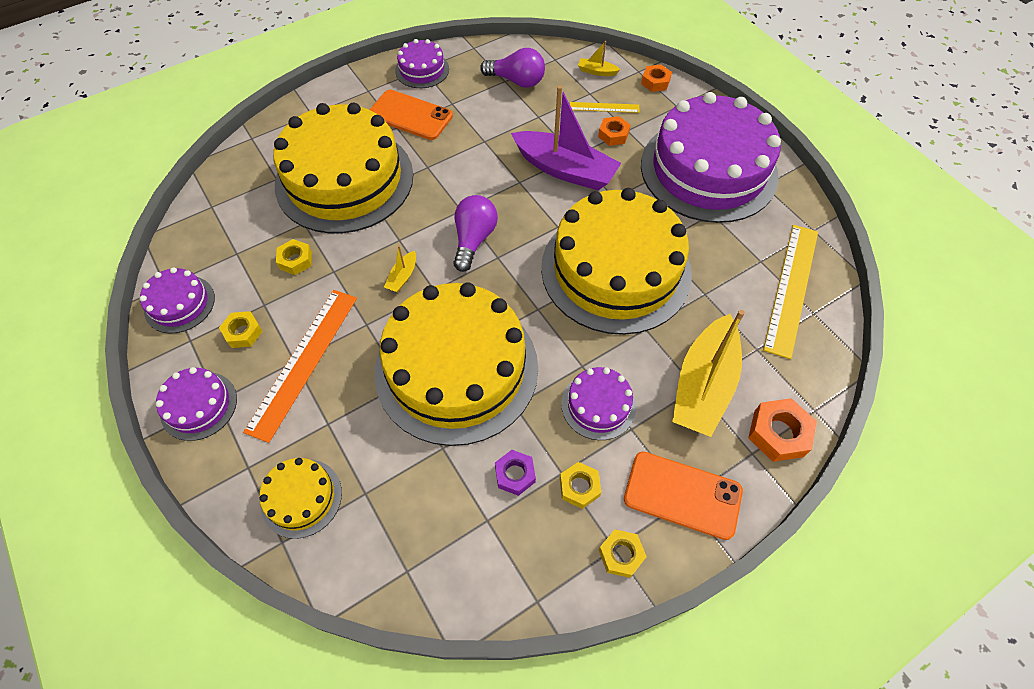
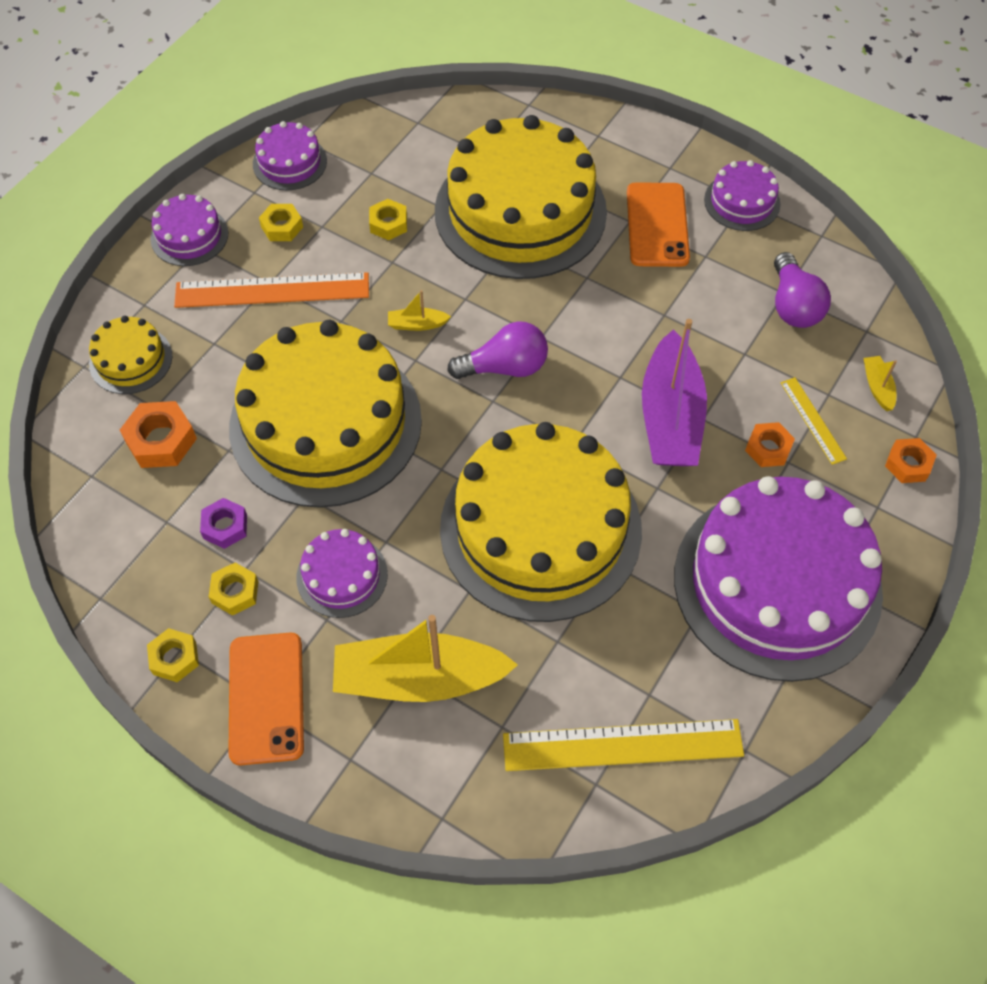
camera: 65 degrees right, 0 degrees up
(778, 433) = (389, 782): orange nut -> orange nut (161, 440)

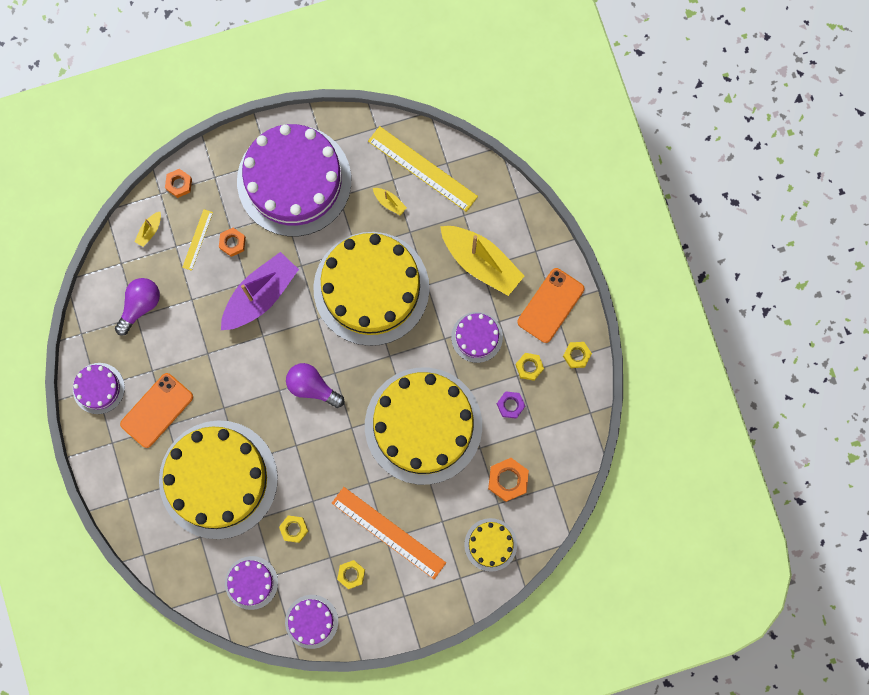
camera: 140 degrees left, 20 degrees up
(189, 236) = (404, 609): purple cake -> purple cake (251, 582)
(417, 324) = (333, 449): yellow boat -> yellow boat (389, 202)

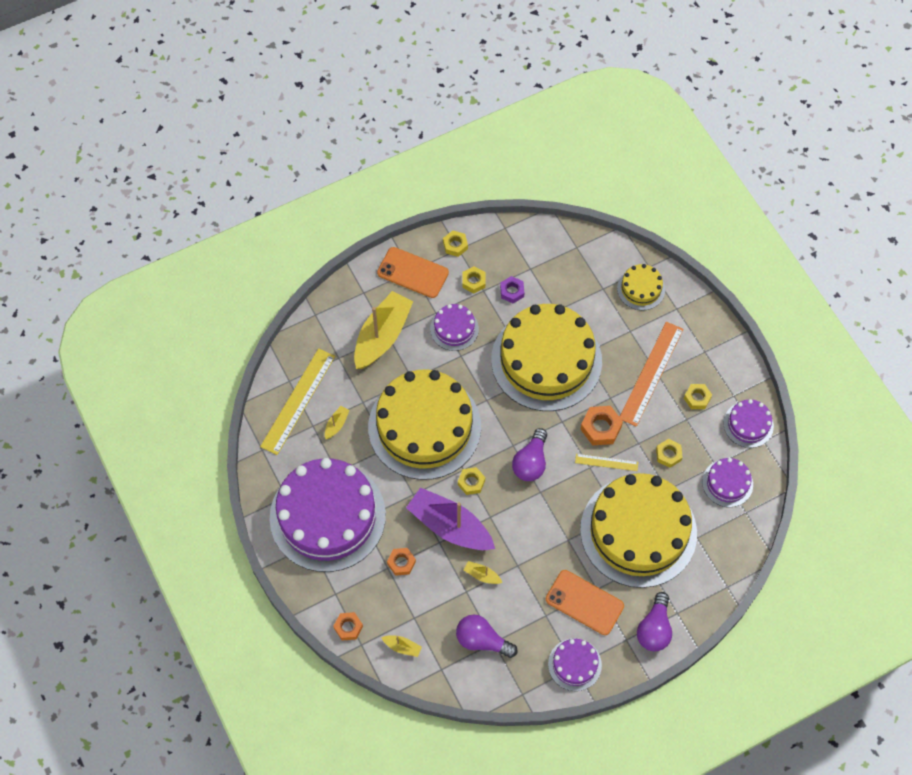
camera: 100 degrees left, 15 degrees down
(116, 472) = (654, 629): none -> purple light bulb
(197, 239) = (403, 598): yellow ruler -> yellow ruler (606, 462)
(204, 317) = (482, 575): none -> yellow boat
(302, 324) = (471, 482): none -> yellow nut
(508, 480) = (580, 283): orange nut -> orange nut (600, 428)

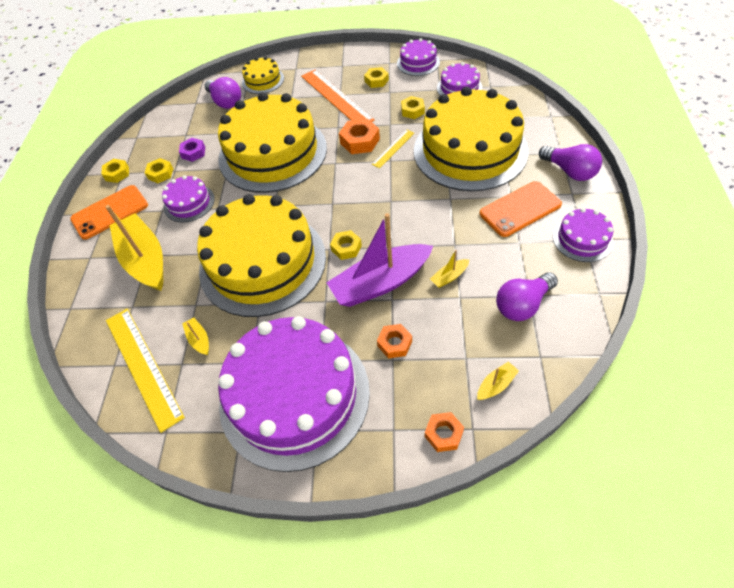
camera: 55 degrees left, 10 degrees down
(531, 462) = (357, 197): purple light bulb -> purple light bulb (225, 102)

